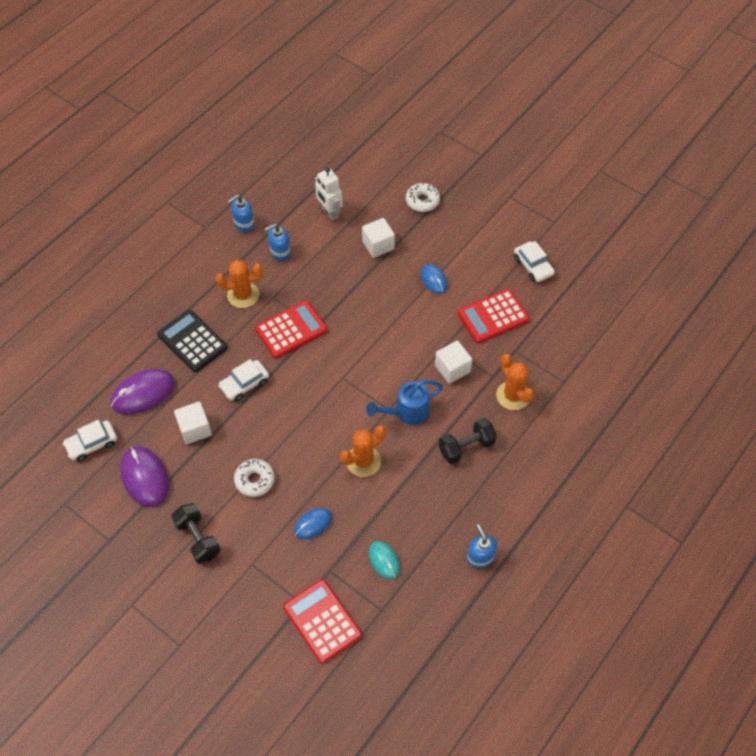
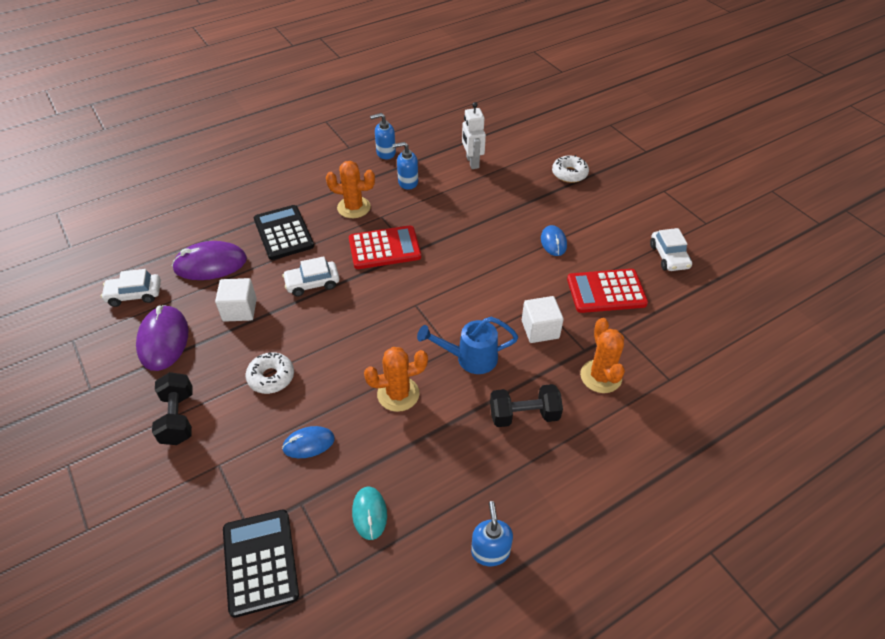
camera: 20 degrees right, 10 degrees down
(322, 621) = (260, 562): red calculator -> black calculator
(378, 245) = (508, 199): white cube -> none

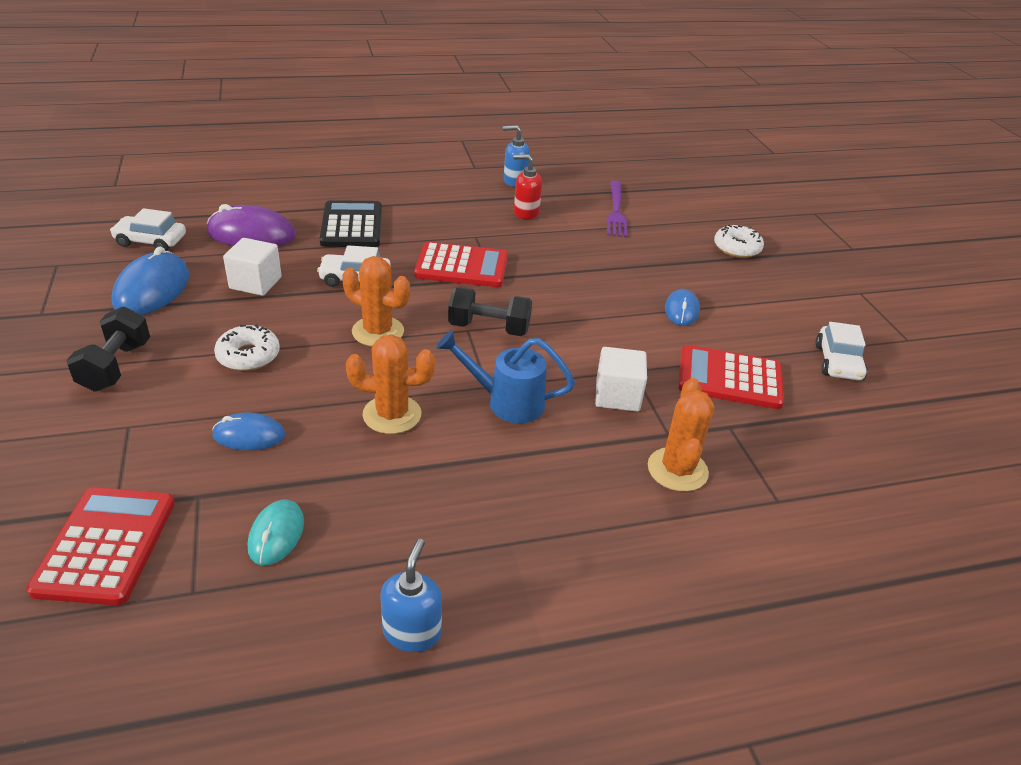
camera: 15 degrees right, 10 degrees down
(163, 340) = (152, 289): purple mouse -> blue mouse
(260, 562) = (106, 545): black calculator -> red calculator
(354, 207) = (447, 221): orange cactus -> orange cactus (378, 331)
(407, 182) = (526, 212): blue soap dispenser -> red soap dispenser
(472, 162) = (616, 211): white robot -> purple fork
(524, 415) = (546, 484): black dumbbell -> black dumbbell (489, 328)

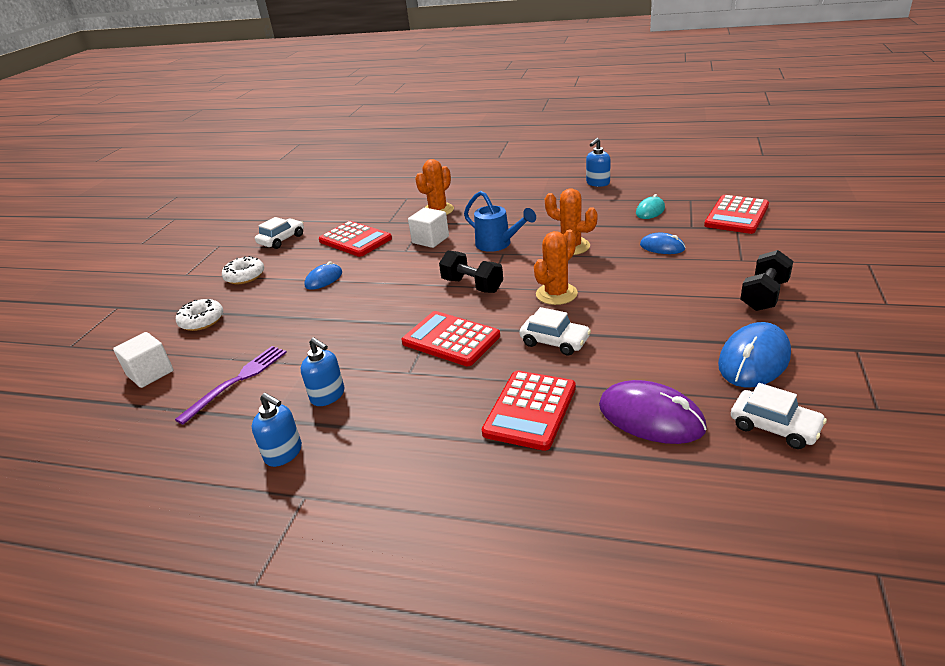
camera: 145 degrees left, 5 degrees down
(248, 356) = (660, 290): white donut -> white donut (245, 276)
(255, 283) = (650, 351): white cube -> white cube (150, 373)
(351, 225) = (530, 410): black calculator -> red calculator
(378, 331) = (556, 294): orange cactus -> orange cactus turned 75 degrees clockwise
(526, 212) = (328, 396): red soap dispenser -> blue soap dispenser

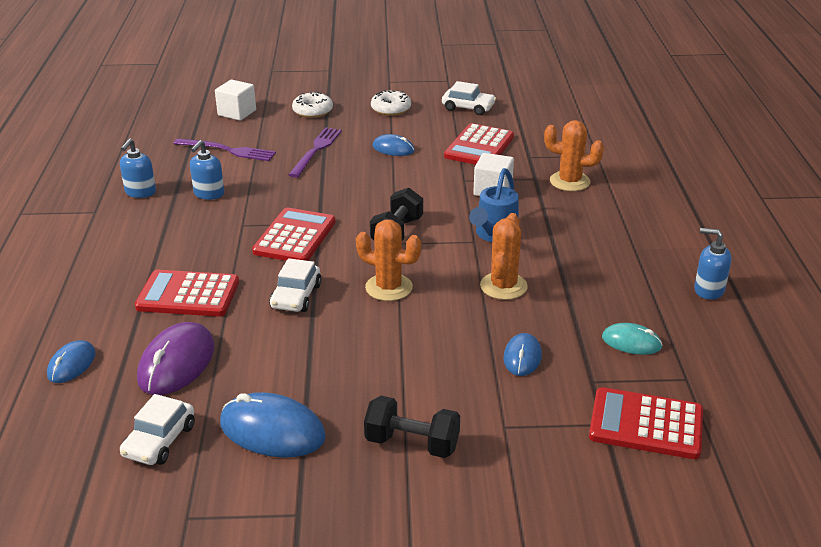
camera: 70 degrees right, 0 degrees up
(289, 321) = (316, 150): none -> purple fork
(644, 500) = (72, 364): none -> blue mouse

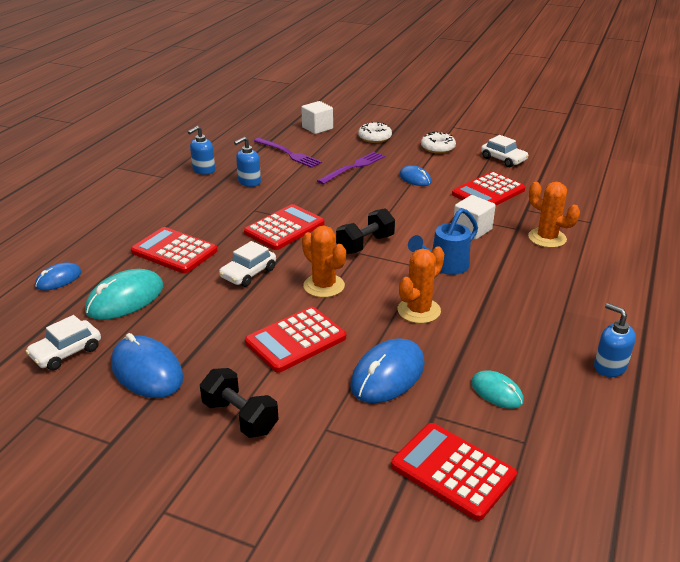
camera: 25 degrees right, 0 degrees up
(177, 363) = (125, 299): purple mouse -> turquoise mouse
(405, 351) = (296, 340): none -> red calculator
(522, 357) = (388, 375): blue mouse -> blue mouse, size x1.70

